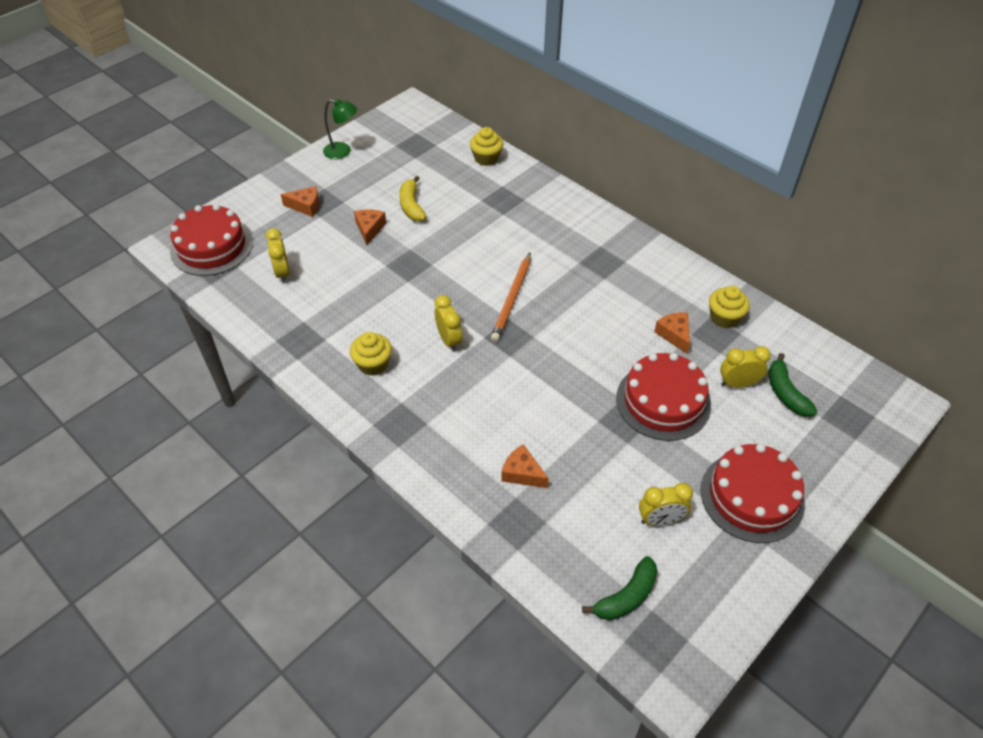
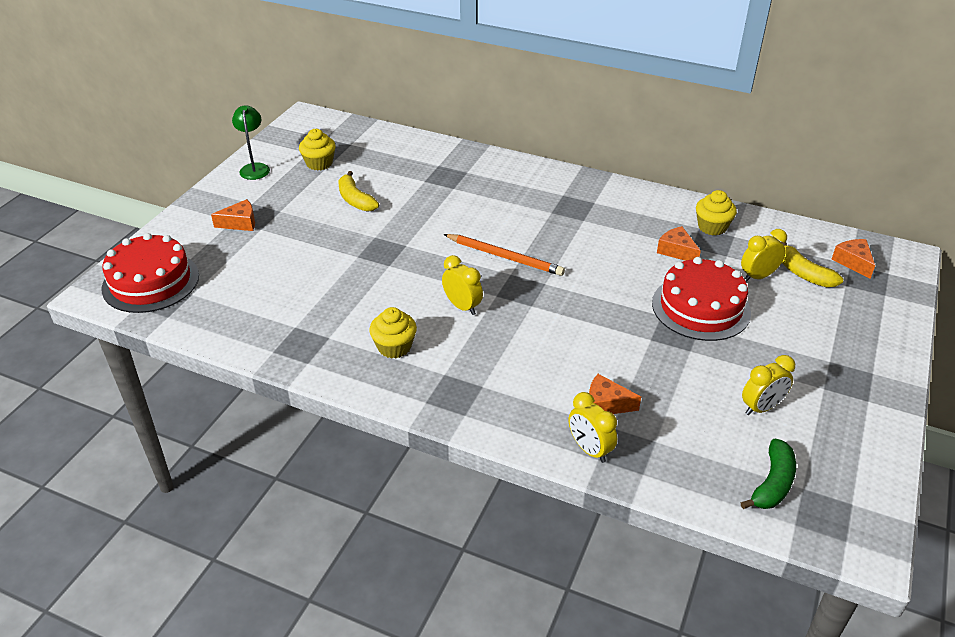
camera: 20 degrees left, 10 degrees down
(283, 273) = (247, 288): yellow clock -> yellow clock (589, 449)
(343, 151) = (255, 168): green lamp -> green lamp turned 90 degrees counterclockwise
(369, 229) = (322, 229): orange cheese -> orange cheese (853, 262)
(486, 158) = (409, 146): yellow cupcake -> yellow cupcake (319, 163)
(512, 299) = (505, 257): orange pencil -> orange pencil turned 60 degrees counterclockwise
(752, 496) = (829, 364): red cake -> none
(785, 393) = (803, 274): green banana -> yellow banana

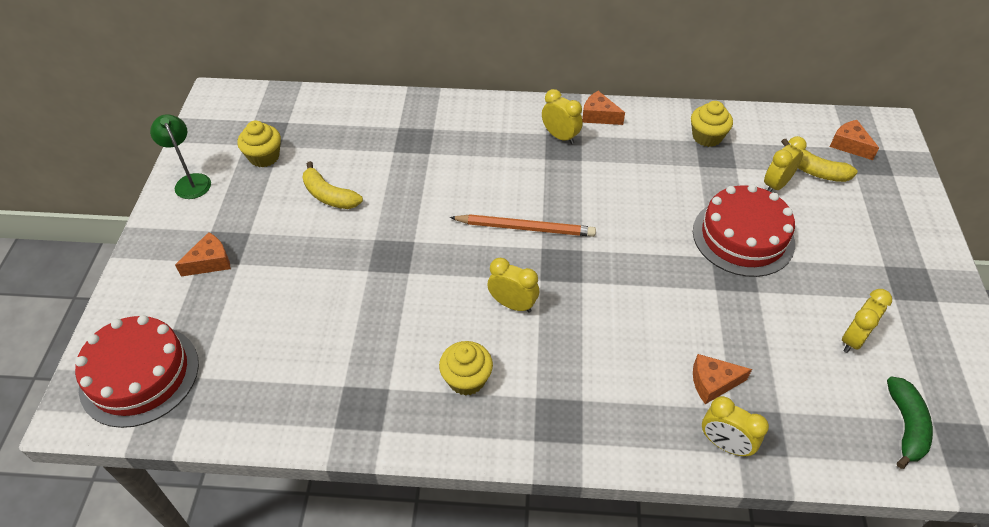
camera: 20 degrees left, 10 degrees up
(574, 199) = (560, 136): none -> yellow clock
(676, 251) = (688, 174): orange cheese -> orange cheese (599, 116)

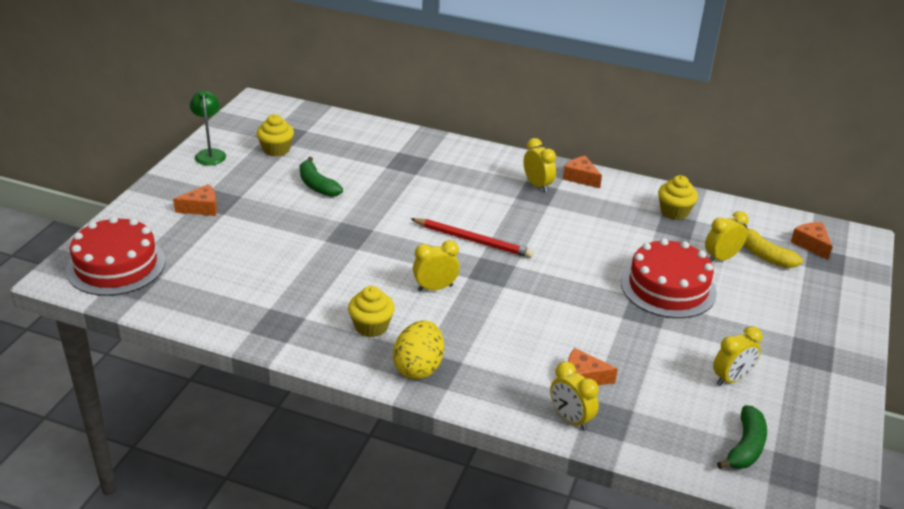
camera: 15 degrees right, 15 degrees down
(329, 195) = (317, 185): yellow banana -> green banana
(512, 304) = (435, 288): yellow clock -> yellow clock turned 60 degrees counterclockwise
(525, 228) = (473, 240): orange pencil -> red pencil
(540, 422) = (418, 368): none -> yellow egg

